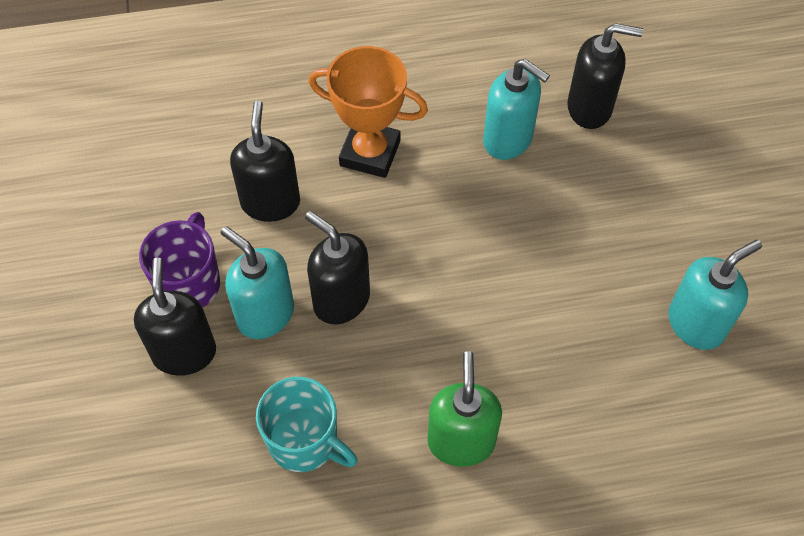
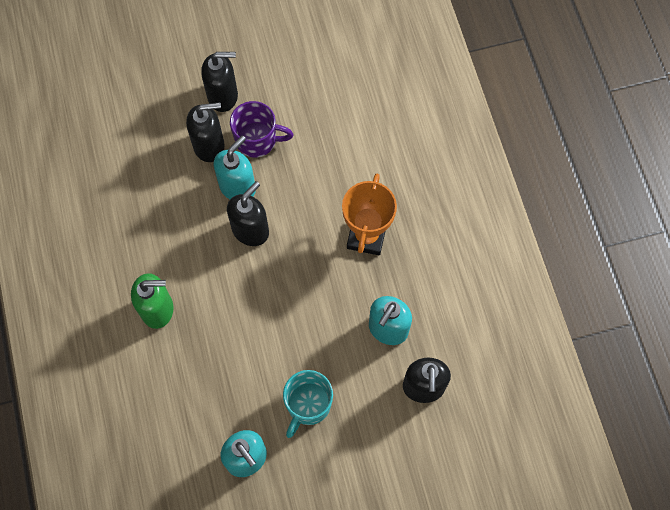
camera: 85 degrees right, 10 degrees up
(270, 202) = (320, 179): black soap dispenser -> black soap dispenser (223, 96)
(305, 441) = (155, 220): turquoise mug -> turquoise mug (308, 405)

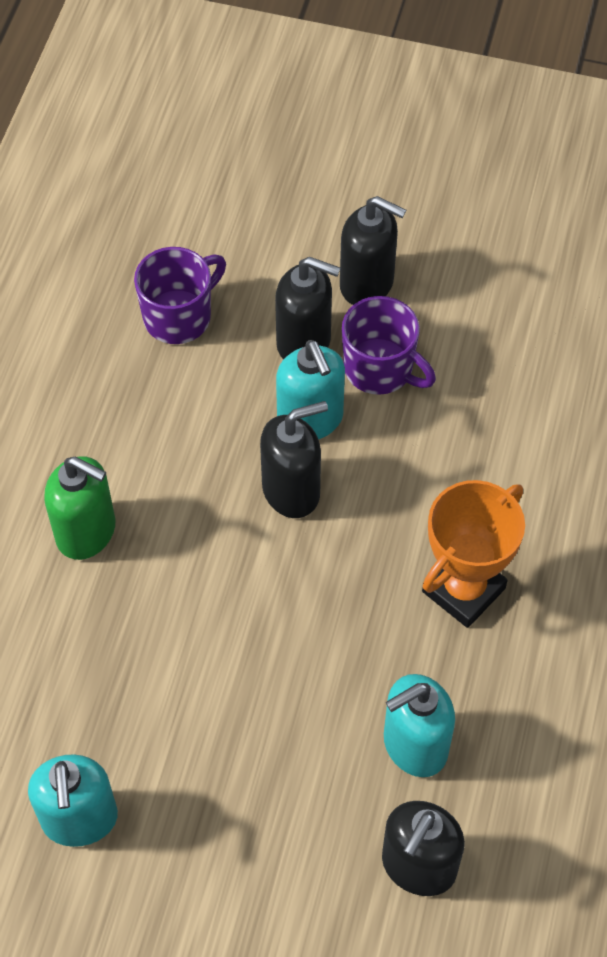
camera: 30 degrees right, 10 degrees down
(134, 165) = (179, 316): none -> purple mug
(237, 187) = (310, 420): turquoise soap dispenser -> turquoise soap dispenser turned 90 degrees clockwise
(308, 405) = (220, 791): turquoise mug -> none

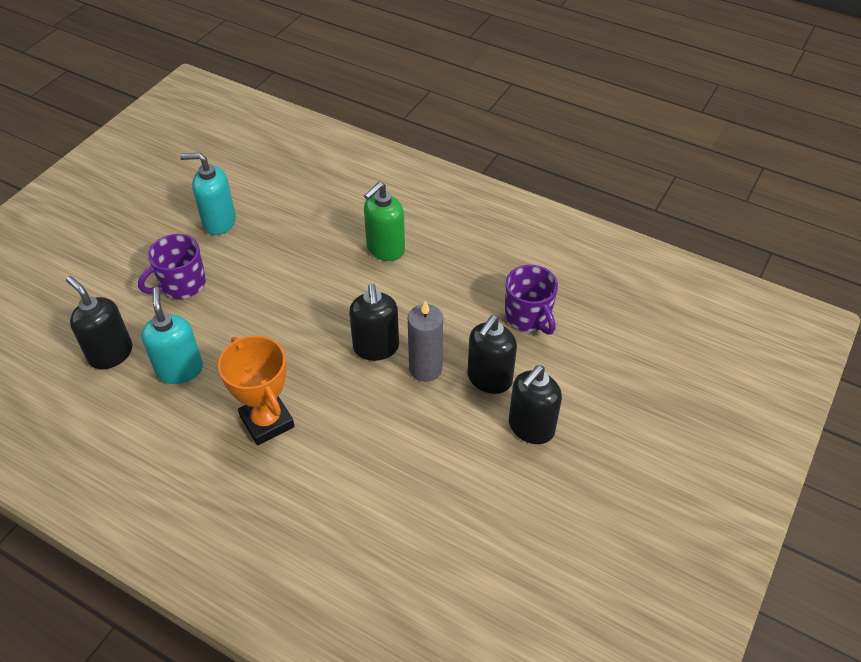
camera: 105 degrees right, 10 degrees down
(310, 420) = (425, 369): turquoise soap dispenser -> grey candle
(380, 369) = (454, 417): purple mug -> purple mug (181, 284)

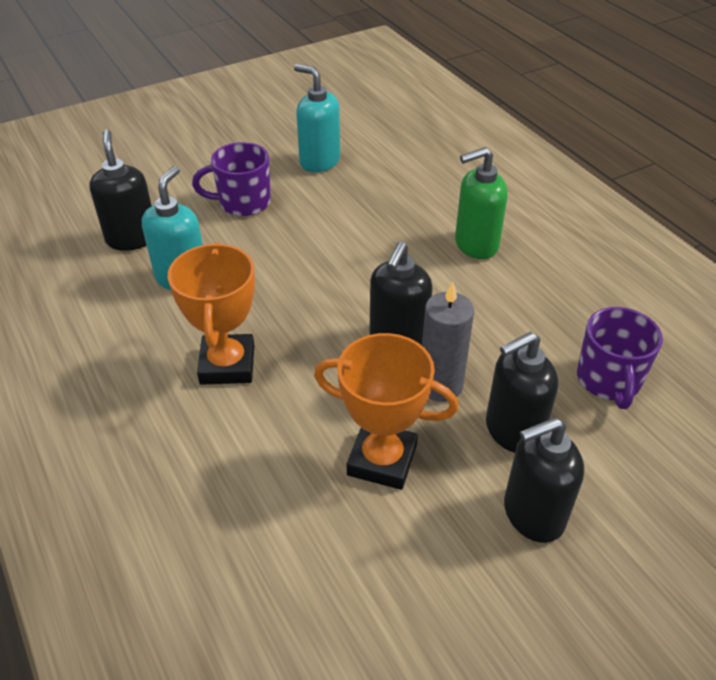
camera: 30 degrees right, 5 degrees down
(419, 438) = (382, 460): none -> orange trophy

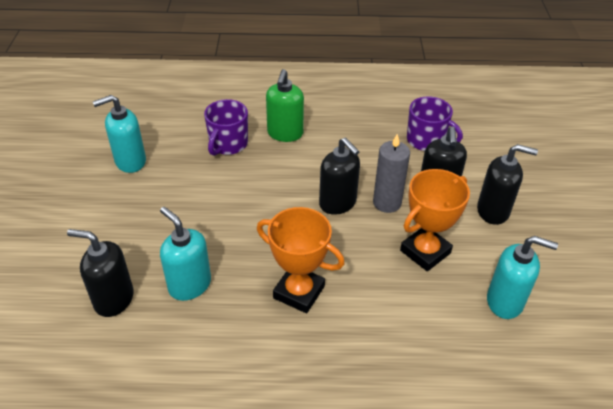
camera: 60 degrees left, 0 degrees up
(243, 203) = (135, 219): purple mug -> purple mug (228, 144)
(355, 590) = (505, 301): none -> turquoise soap dispenser
(533, 514) = (493, 211): black soap dispenser -> black soap dispenser turned 90 degrees counterclockwise

